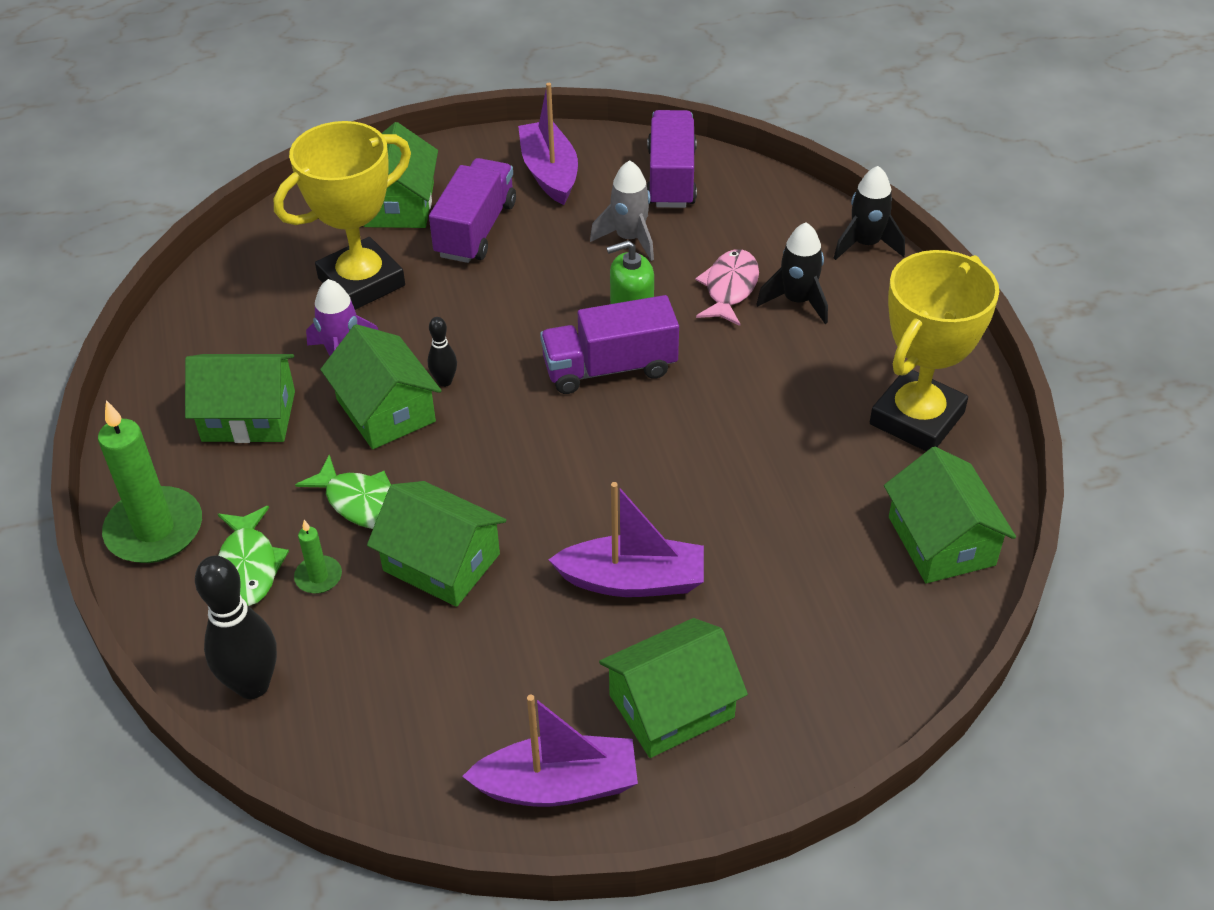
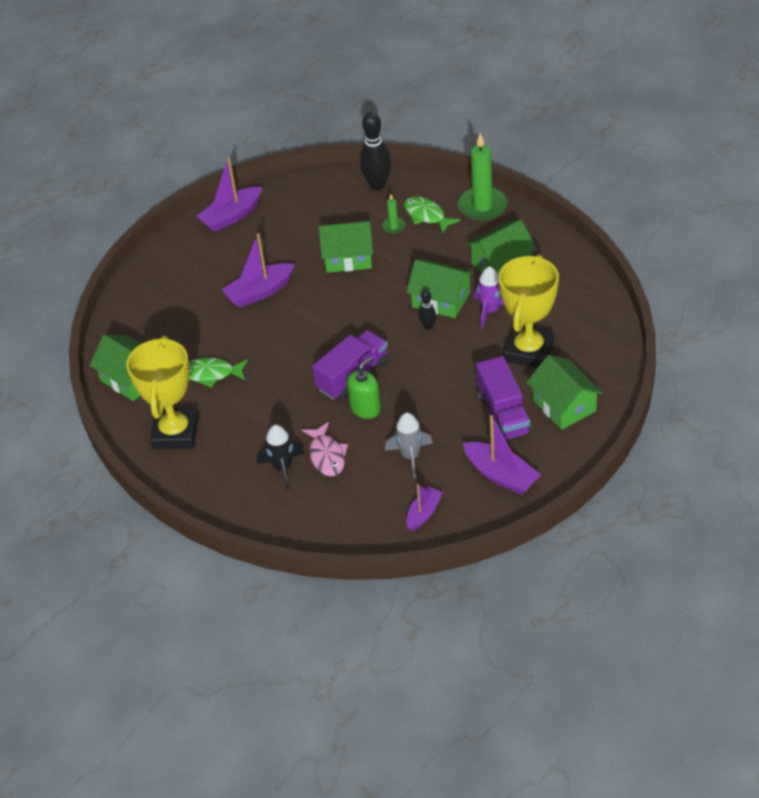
camera: 150 degrees right, 0 degrees up
(362, 503) = (407, 259): green fish -> green fish (211, 374)
(671, 178) = (423, 513): purple truck -> purple boat
(671, 706) = (208, 259): green house -> none
(866, 244) = (268, 529): black rocket -> none

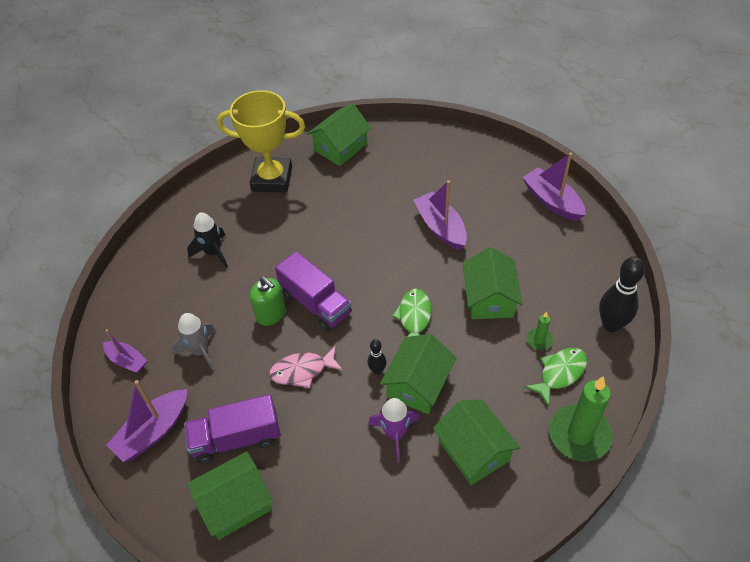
camera: 90 degrees right, 5 degrees up
(211, 374) = (337, 198): green fish -> green fish (414, 317)
(327, 455) = (219, 284): pink fish -> pink fish (302, 371)
(529, 351) = (326, 471): yellow trophy -> none

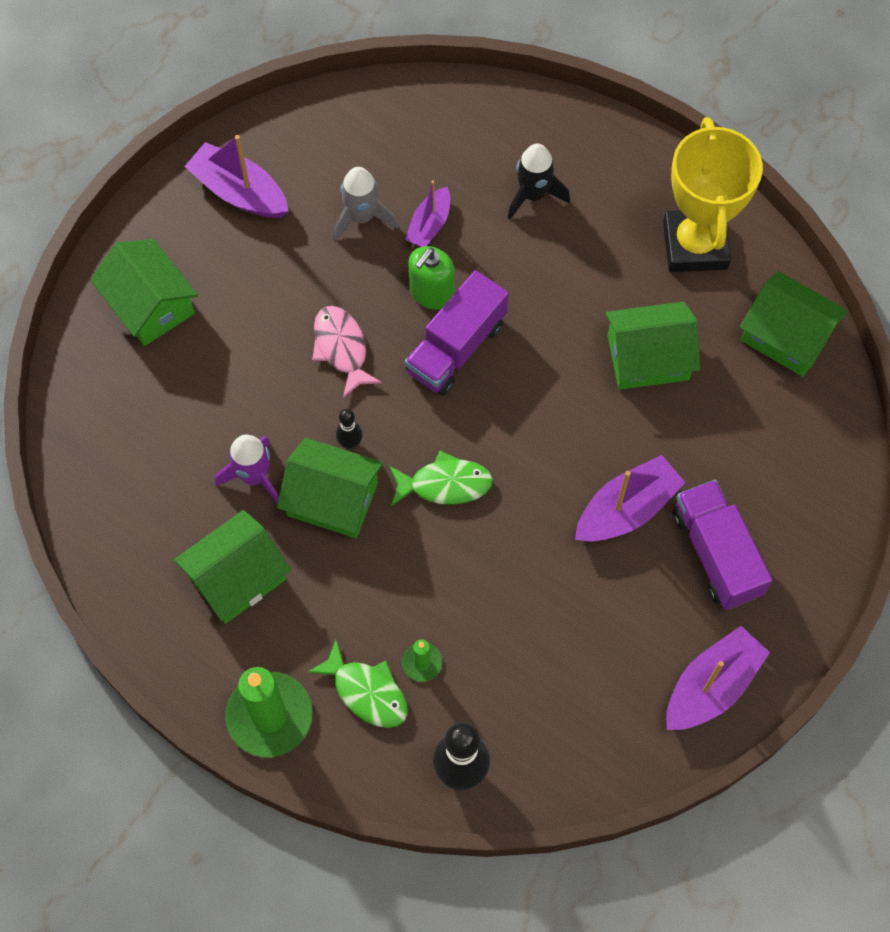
camera: 80 degrees right, 15 degrees up
(127, 361) = (339, 135): purple boat -> purple boat (429, 225)
(236, 438) = (236, 288): purple truck -> purple truck (716, 553)
(489, 298) = (492, 589): green house -> green house (648, 357)

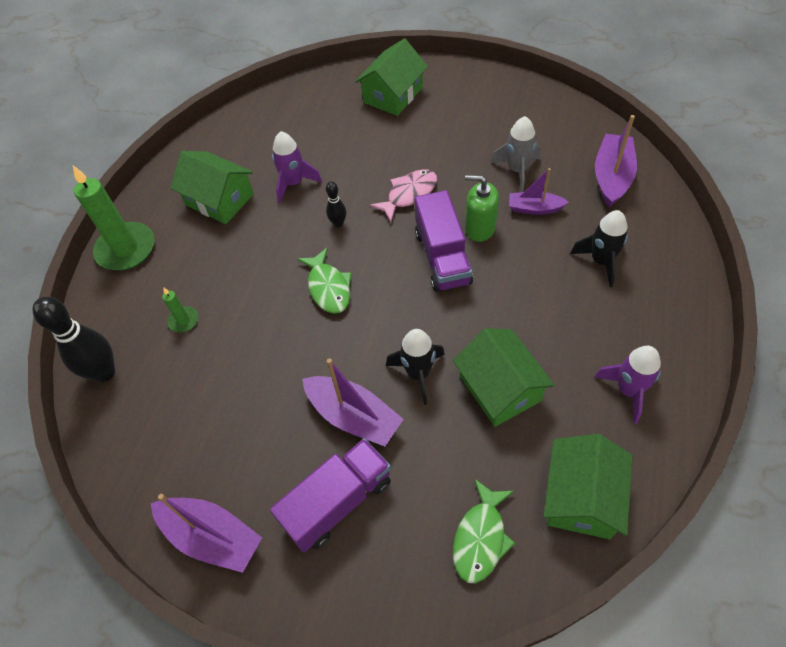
camera: 75 degrees right, 10 degrees down
(239, 192) = (497, 105): purple boat -> purple boat (612, 177)
(332, 499) = (292, 228): green house -> none
(366, 691) = (154, 295): green fish -> green fish (480, 538)
(456, 348) = (442, 257): purple truck -> purple truck turned 120 degrees counterclockwise
(600, 428) = (418, 373): none -> black rocket
(695, 245) = (628, 390): yellow trophy -> purple rocket

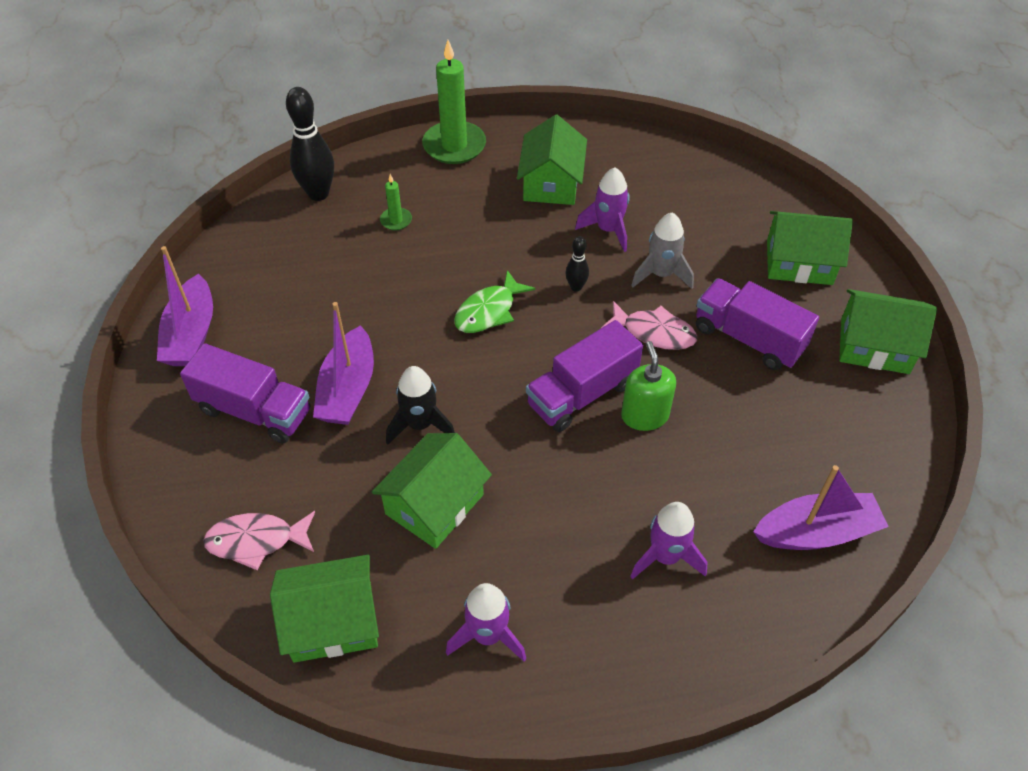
camera: 60 degrees right, 5 degrees down
(443, 147) = (748, 338): none -> purple truck
(480, 538) = (256, 541): green fish -> pink fish
(483, 90) = (874, 346): none -> green house
(517, 170) = (759, 424): grey rocket -> grey rocket (661, 274)
(534, 208) = (708, 461): purple boat -> none
(601, 261) = (665, 557): black rocket -> purple rocket

